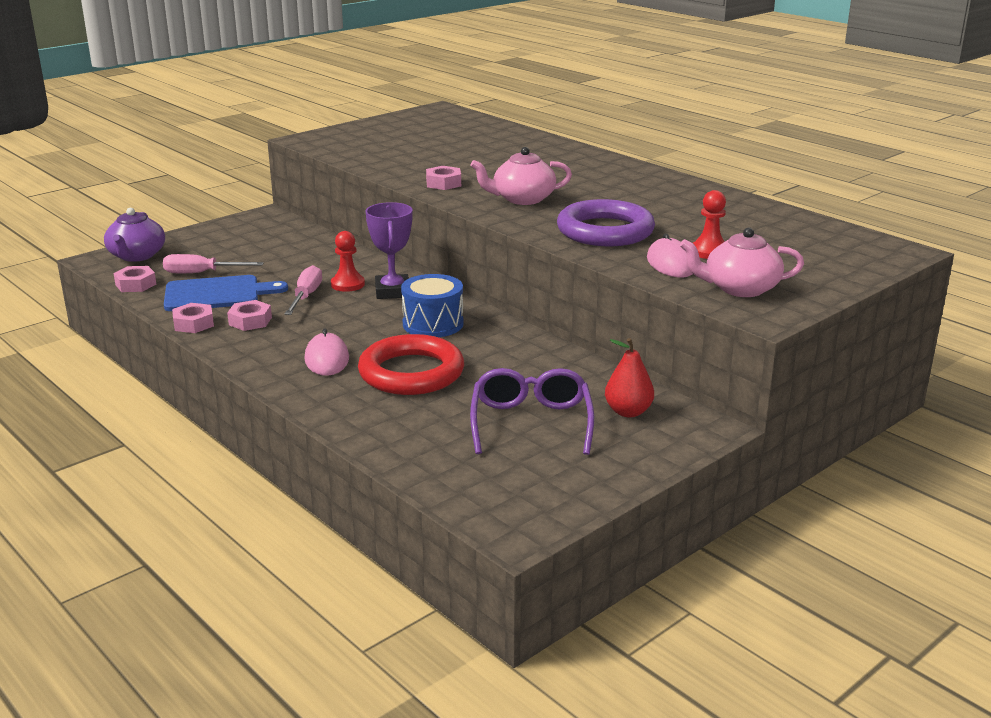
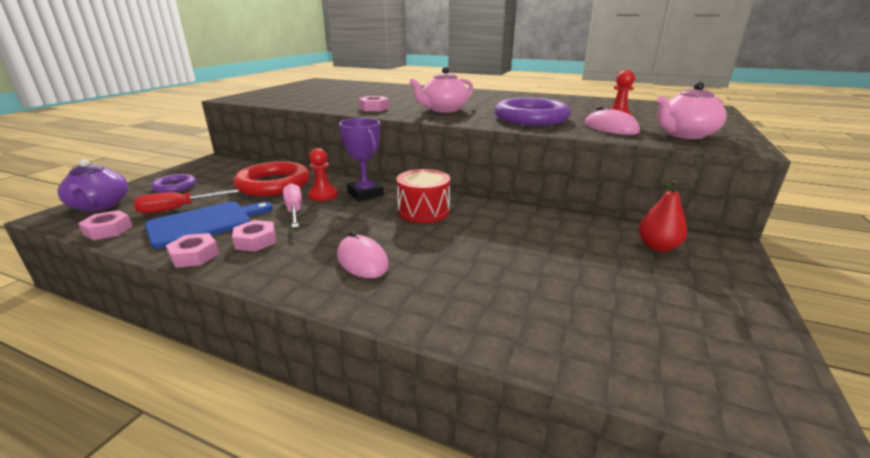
camera: 25 degrees left, 0 degrees up
(201, 273) = (178, 209): pink screwdriver -> red screwdriver
(210, 245) = (175, 186): none -> purple ring
(411, 373) = (453, 255): red ring -> red ring (274, 184)
(433, 324) = (423, 211): blue drum -> red drum
(531, 423) = (608, 277): purple glasses -> none

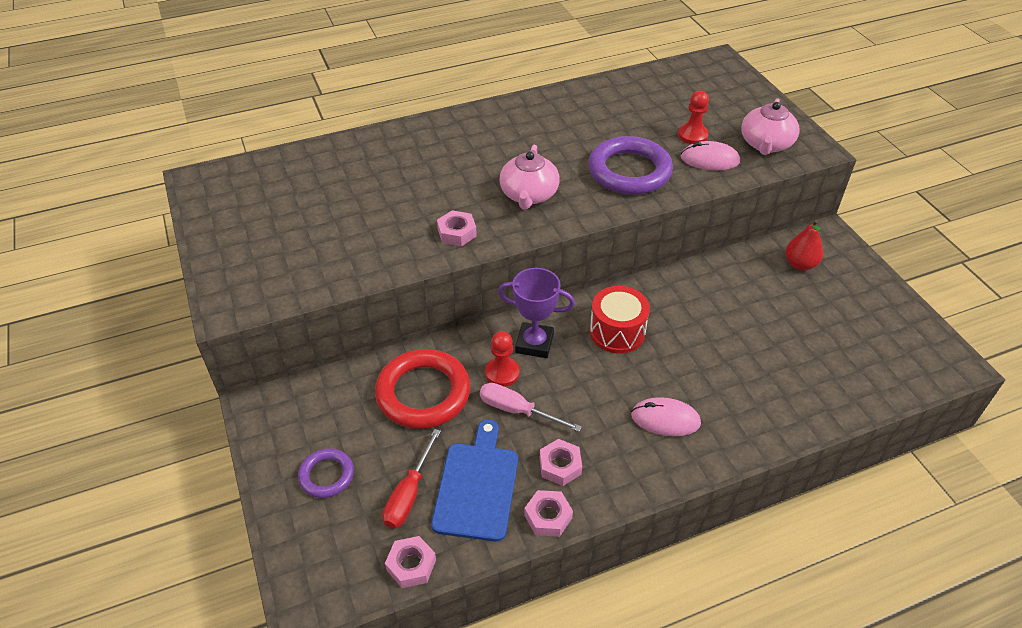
camera: 45 degrees left, 20 degrees up
(100, 205) = (316, 557): purple teapot -> none

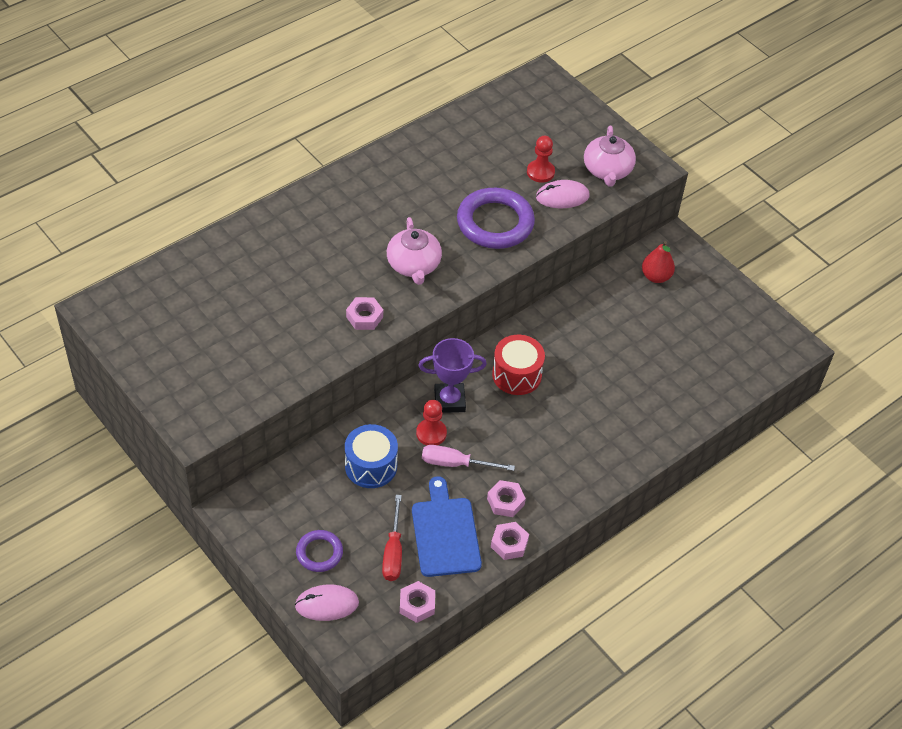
camera: 20 degrees left, 5 degrees up
(423, 393) = (371, 466): red ring -> blue drum
(665, 419) = (578, 444): pink mouse -> pink mouse (327, 604)

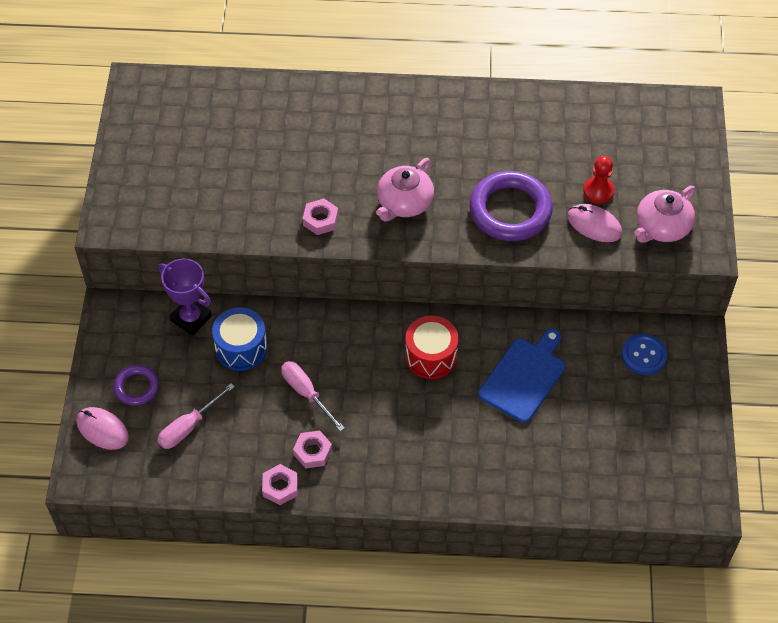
camera: 45 degrees right, 5 degrees up
(393, 552) = (189, 426): red screwdriver -> pink screwdriver
(417, 604) = (164, 480): pink nut -> none
(431, 433) = (313, 355): red pawn -> none
(445, 533) = (241, 441): blue cutting board -> blue cutting board (524, 377)
(449, 400) = (355, 339): purple trophy -> purple trophy (191, 318)
(656, 276) = (643, 355): red pear -> blue button

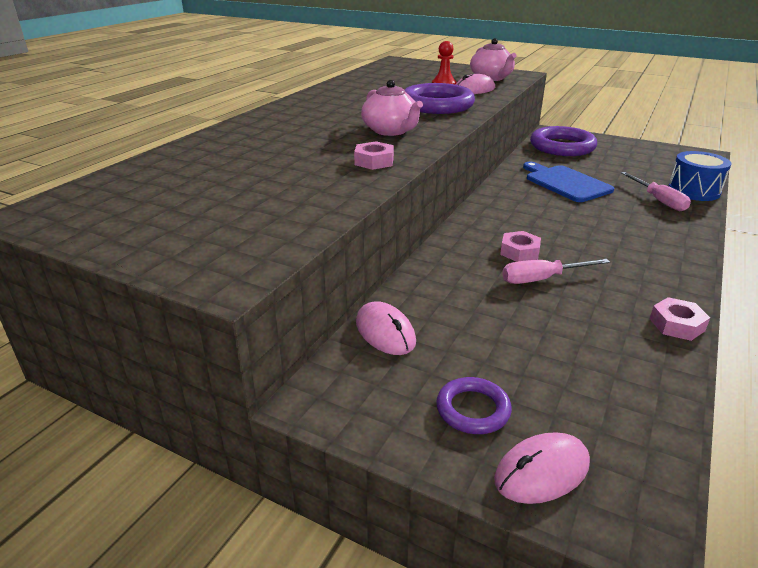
camera: 65 degrees left, 25 degrees down
(189, 426) = (564, 375): pink screwdriver -> pink screwdriver (658, 200)
(191, 318) = (385, 332): purple trophy -> pink mouse
(241, 348) = (455, 306): blue drum -> blue drum (693, 191)
(312, 452) = (626, 292): pink nut -> pink nut (519, 252)
(431, 356) = (525, 211): red drum -> none
(643, 355) = (562, 146): blue button -> purple ring

